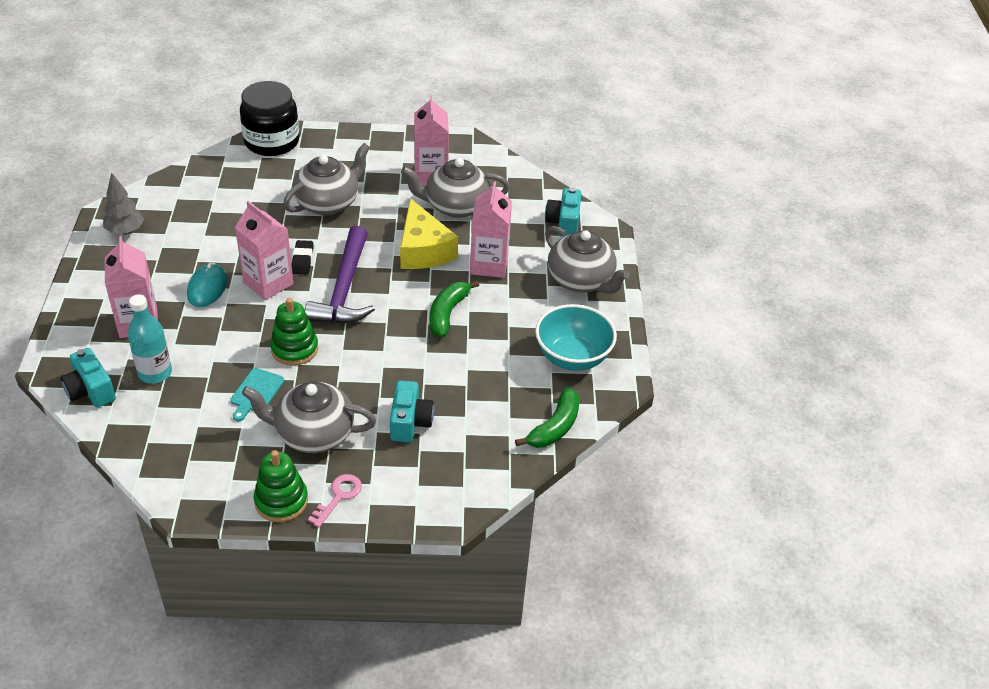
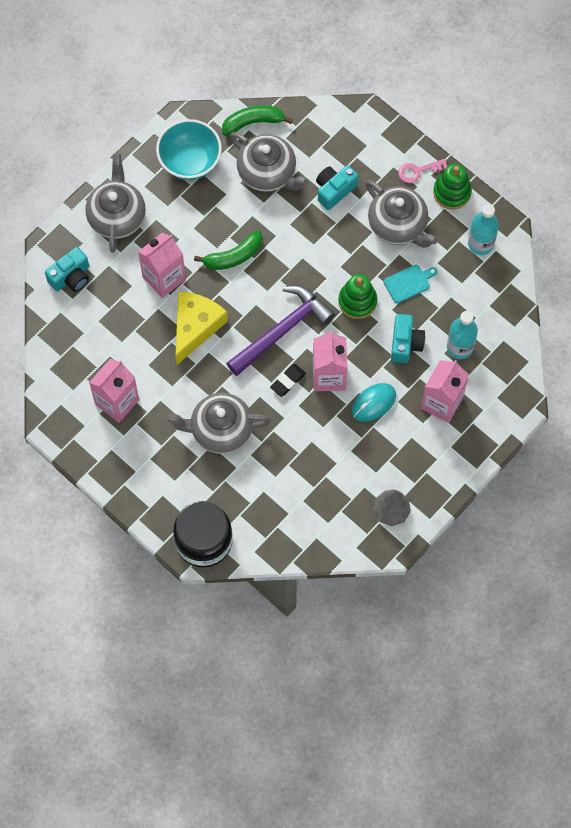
camera: 135 degrees left, 25 degrees up
(90, 390) = (509, 362): turquoise camera -> turquoise camera (405, 343)
(206, 473) = (480, 244): none -> turquoise bottle
(456, 206) = (130, 353): grey teapot -> grey teapot (267, 173)

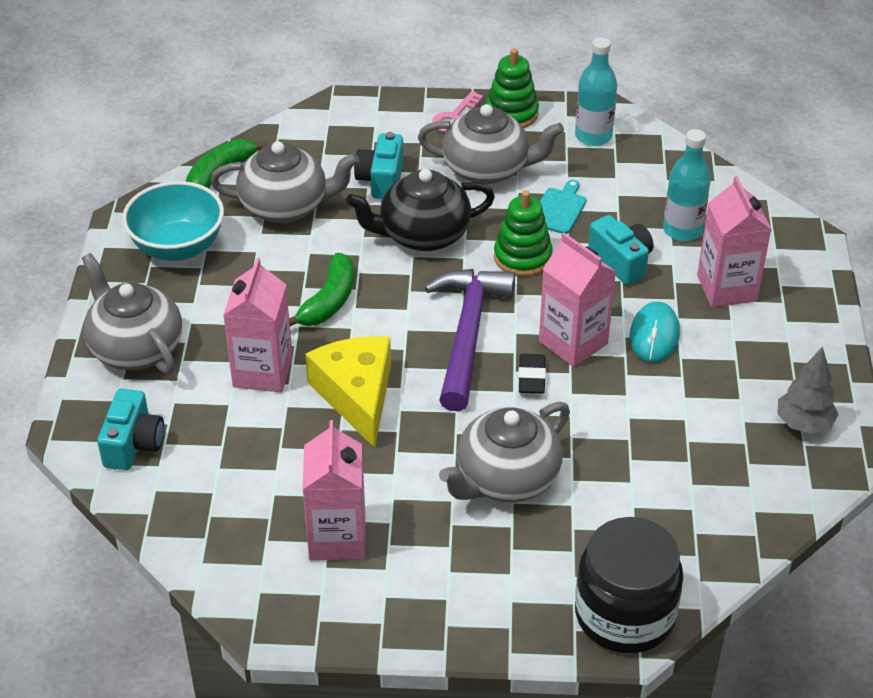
camera: 40 degrees left, 25 degrees down
(320, 247) = (422, 235): none -> black teapot

